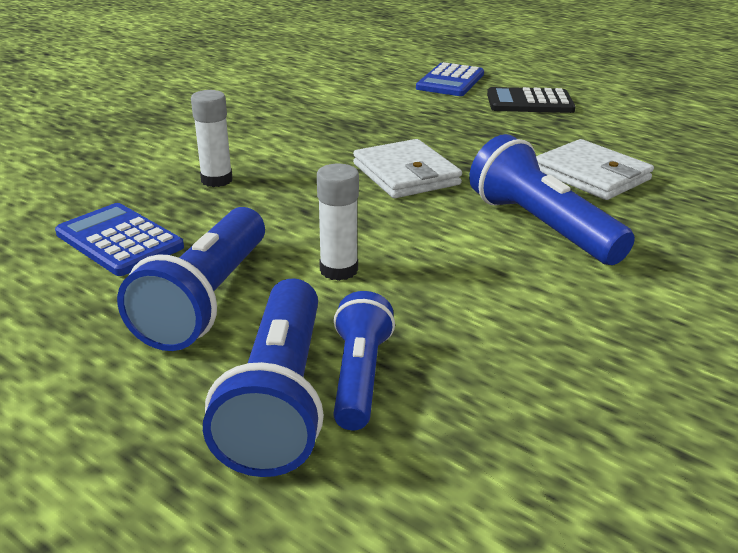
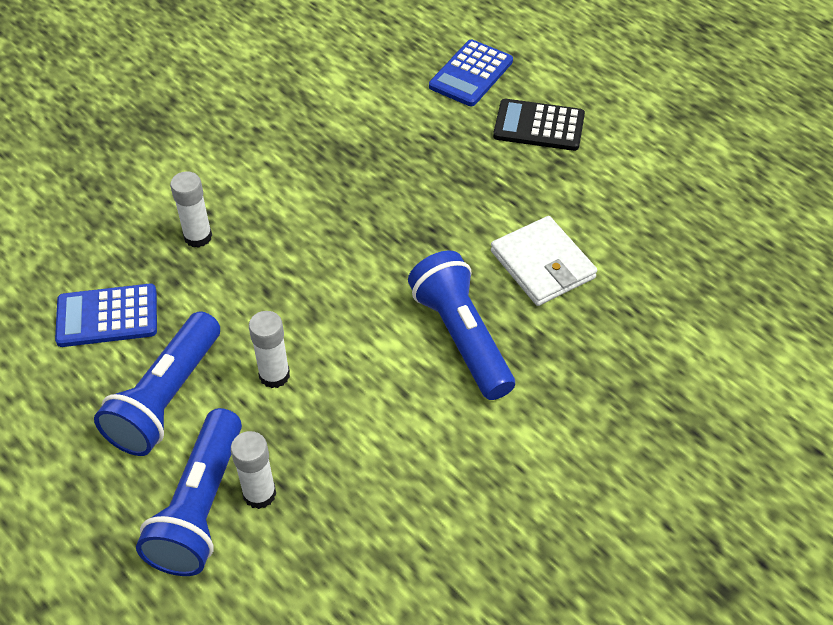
camera: 10 degrees right, 20 degrees up
(119, 240) = (107, 316): blue calculator -> blue calculator turned 60 degrees counterclockwise
(359, 376) = (259, 494): blue flashlight -> white glue stick
(405, 174) = (369, 245): white wallet -> none

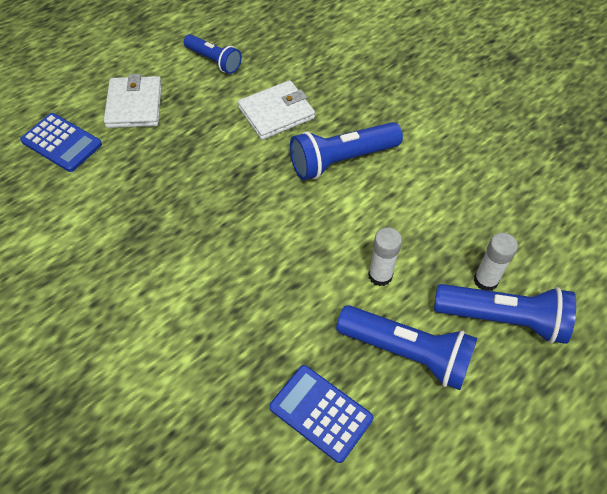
camera: 90 degrees left, 5 degrees up
(107, 316) = (320, 413): blue calculator -> blue calculator turned 135 degrees clockwise
(198, 237) = (229, 343): white glue stick -> none
(539, 126) = (134, 105): black calculator -> white wallet
(634, 194) = (214, 61): none -> blue flashlight

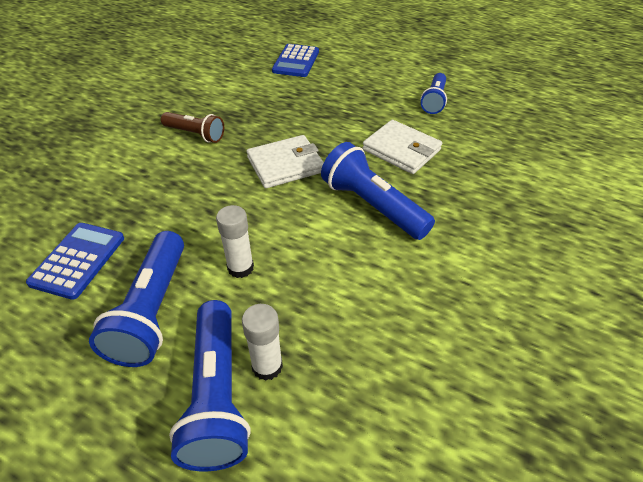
camera: 70 degrees right, 10 degrees down
(134, 105) = (353, 79): white wallet -> white wallet (285, 165)
(157, 274) = (195, 134): none -> brown flashlight

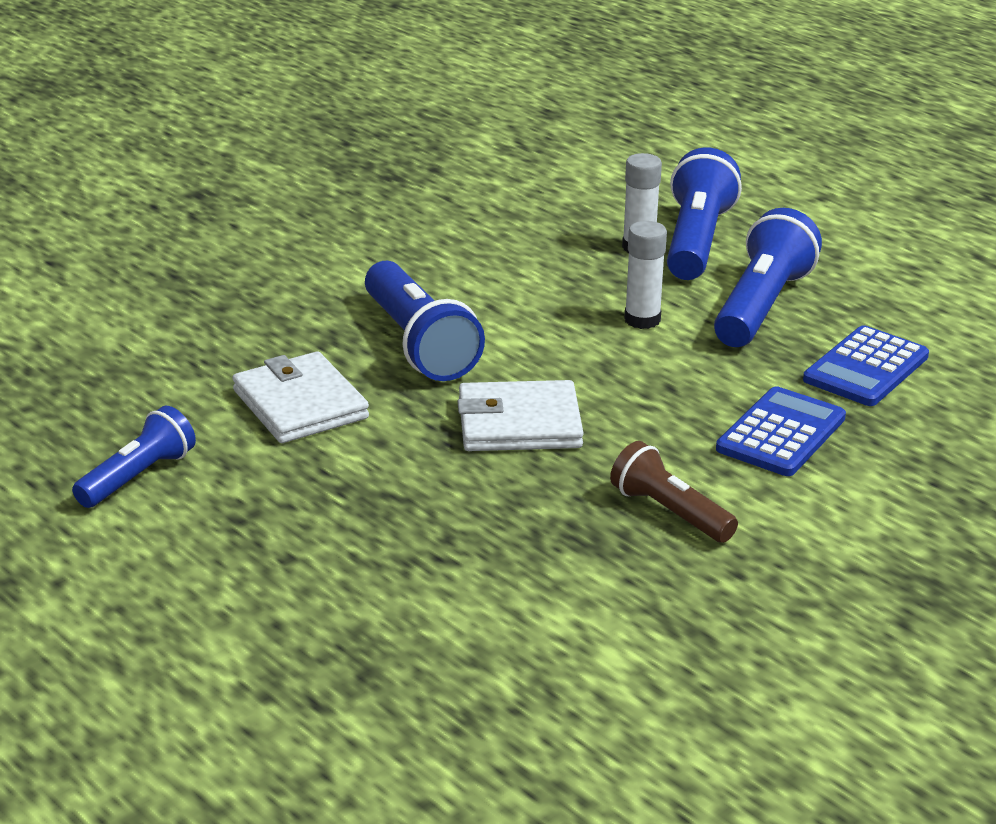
camera: 160 degrees left, 15 degrees down
(296, 61) = (357, 657): blue calculator -> blue calculator (781, 433)

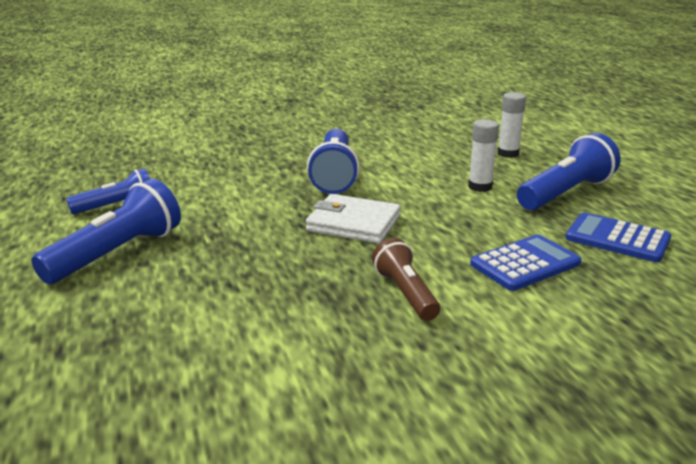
camera: 25 degrees right, 5 degrees down
(300, 404) = (239, 190): white wallet -> none
(696, 241) = (547, 156): blue flashlight -> blue flashlight (116, 253)
(866, 368) = (617, 239): blue calculator -> blue calculator turned 60 degrees clockwise

